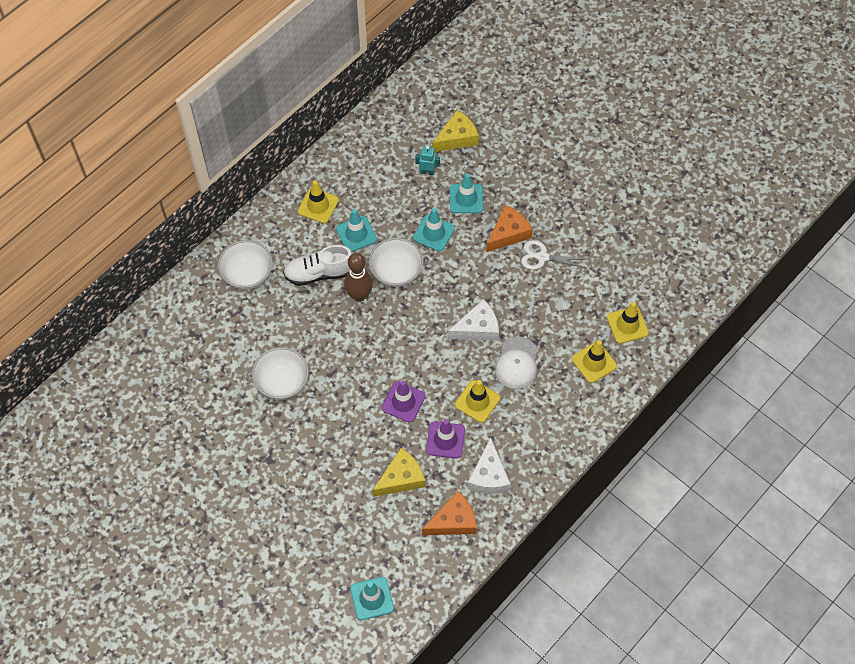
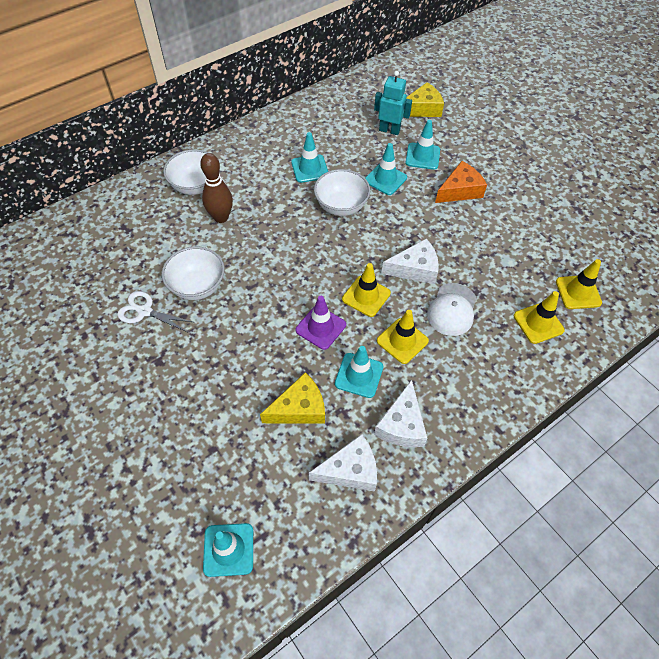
camera: 10 degrees right, 5 degrees down
(318, 206) = (280, 141): yellow traffic cone -> yellow traffic cone (366, 296)
(319, 273) = (265, 195): white shoe -> none
(359, 295) = (299, 220): brown bowling pin -> brown bowling pin (221, 217)
(427, 172) = (389, 130): turquoise robot -> turquoise robot, size x1.53
(445, 440) = (359, 375): purple traffic cone -> turquoise traffic cone
(453, 521) = (350, 470): orange cheese -> white cheese
(542, 257) = (492, 215): white scissors -> white scissors (144, 311)

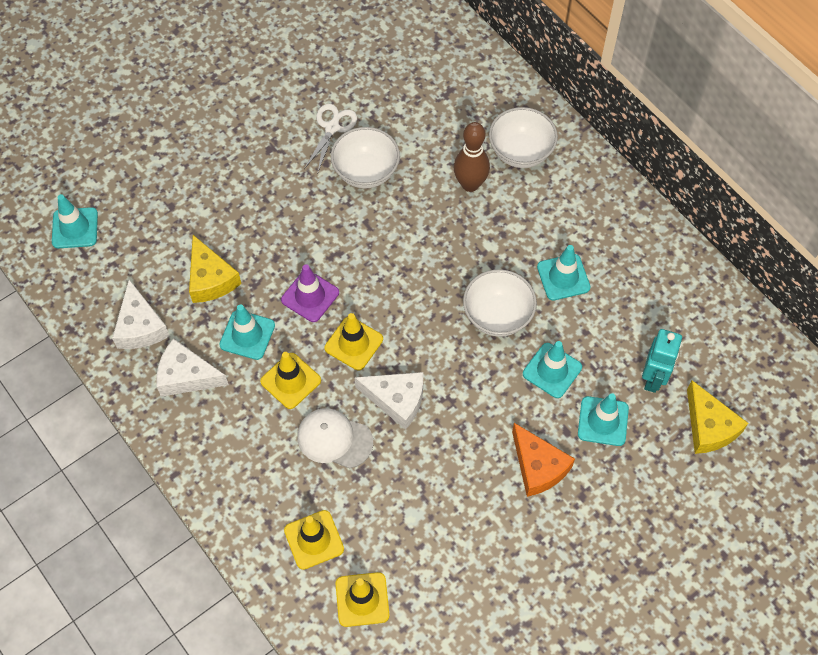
camera: 90 degrees right, 5 degrees up
(415, 269) = (396, 400): white cheese -> white cheese turned 60 degrees counterclockwise

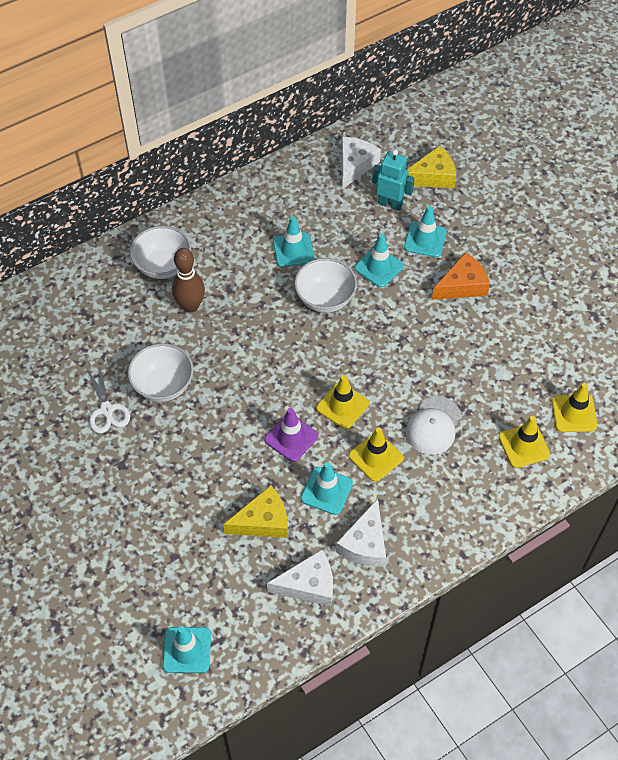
camera: 85 degrees left, 5 degrees down
(332, 127) = (107, 410): white scissors -> white scissors turned 135 degrees counterclockwise
(396, 400) = (399, 377): white cheese -> white cheese (355, 165)

